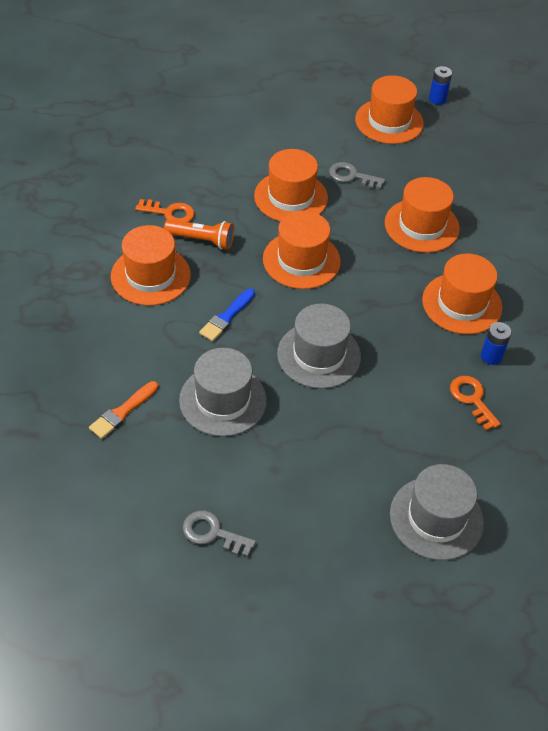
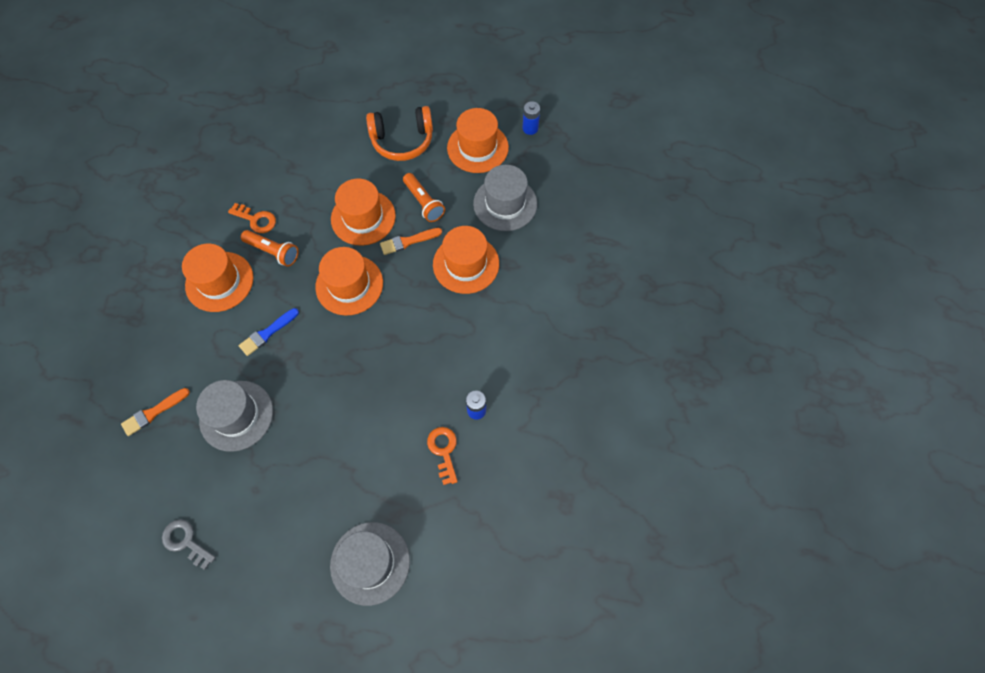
camera: 15 degrees right, 15 degrees up
(305, 124) = (402, 141): none -> orange headphones
(319, 355) = (330, 384): grey hat -> grey hat (505, 204)
(350, 213) = (408, 241): none -> orange brush
(352, 176) = (423, 202): grey key -> orange flashlight
(462, 304) = (471, 351): orange hat -> none

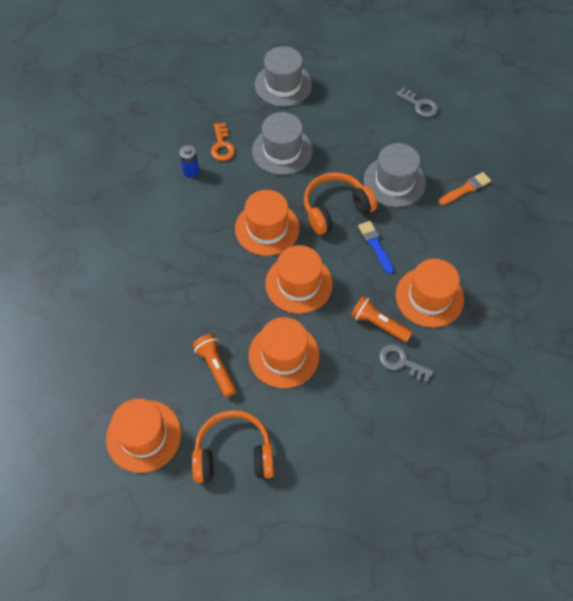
camera: 175 degrees left, 5 degrees down
(256, 219) = (401, 362): orange key -> grey key
(267, 333) = (375, 245): blue brush -> blue brush turned 75 degrees counterclockwise
(307, 373) = (335, 209): none -> orange headphones
(408, 241) = (237, 324): orange brush -> none
(466, 264) = (180, 295): orange hat -> orange hat (267, 228)
(505, 204) = (126, 359): grey hat -> grey hat (282, 151)
(530, 128) = (74, 459): blue battery -> none

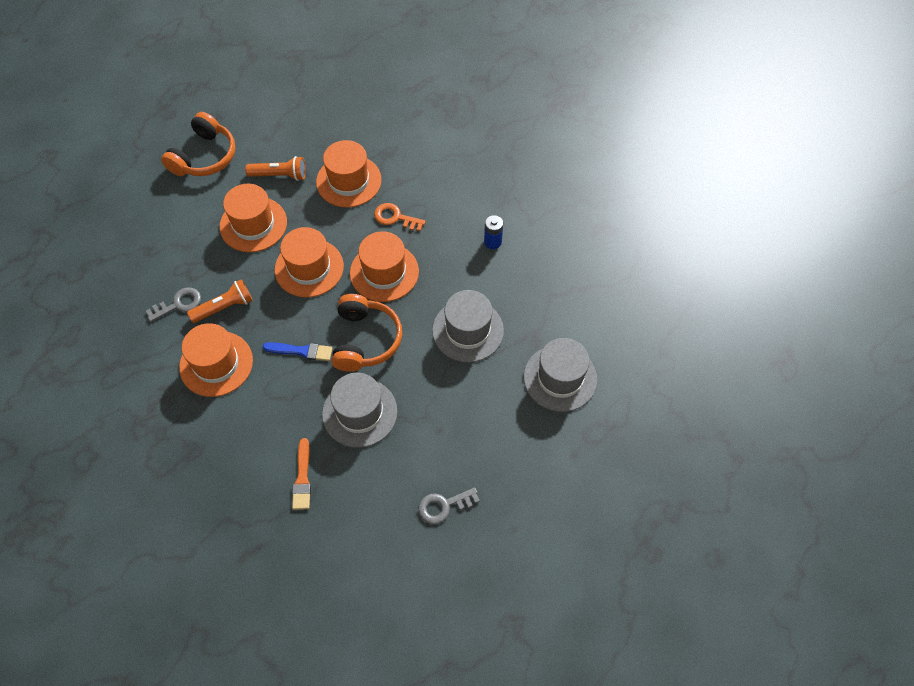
camera: 120 degrees right, 0 degrees up
(143, 435) = (263, 111): orange hat -> orange hat (349, 181)
(222, 145) = (508, 281): orange key -> orange key (395, 217)

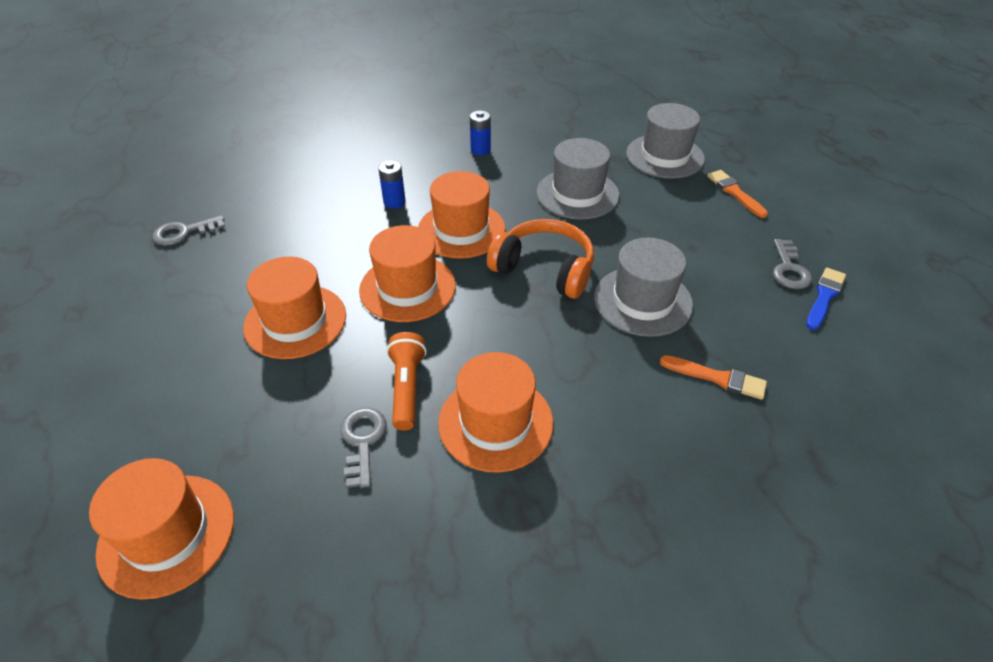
camera: 65 degrees left, 15 degrees down
(204, 157) = (130, 341): orange headphones -> none
(279, 175) = (242, 276): orange flashlight -> none
(301, 351) = (527, 328): blue brush -> blue brush (824, 297)
(304, 121) = (184, 232): none -> grey key
(349, 181) = (310, 222): orange hat -> orange hat (167, 534)
(395, 217) = (394, 202): orange key -> blue battery
(532, 446) = (735, 192): none -> orange brush

